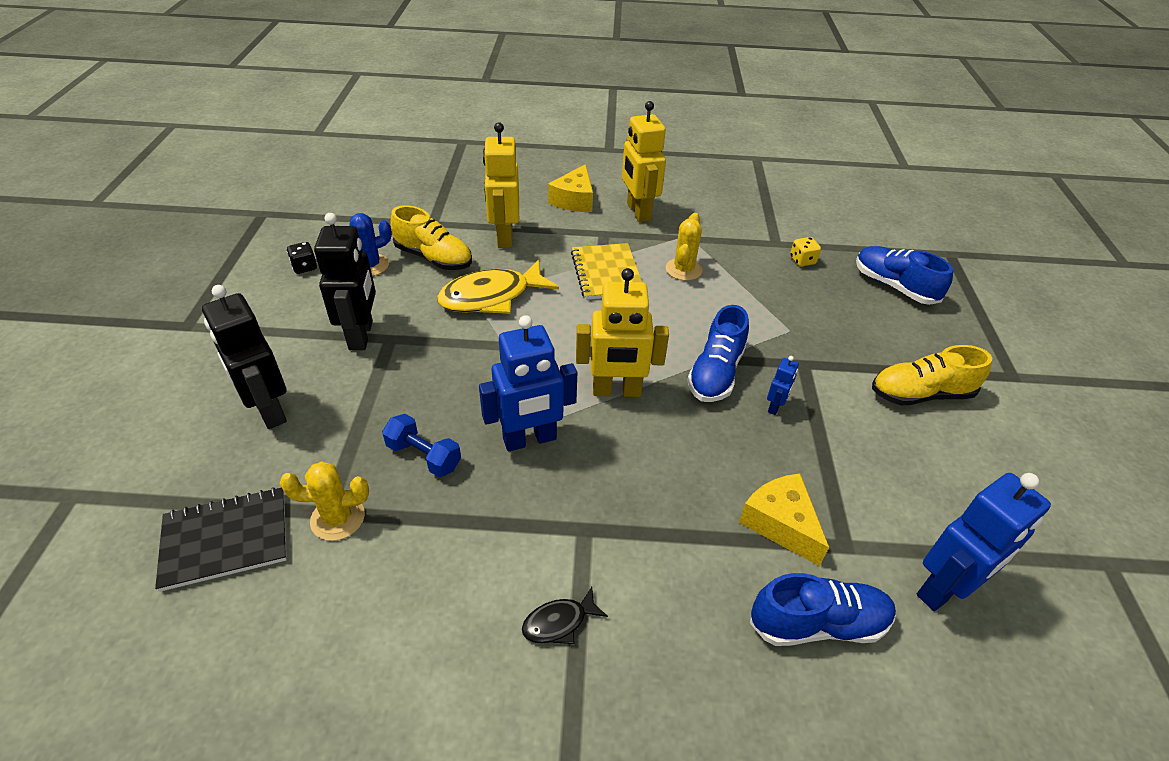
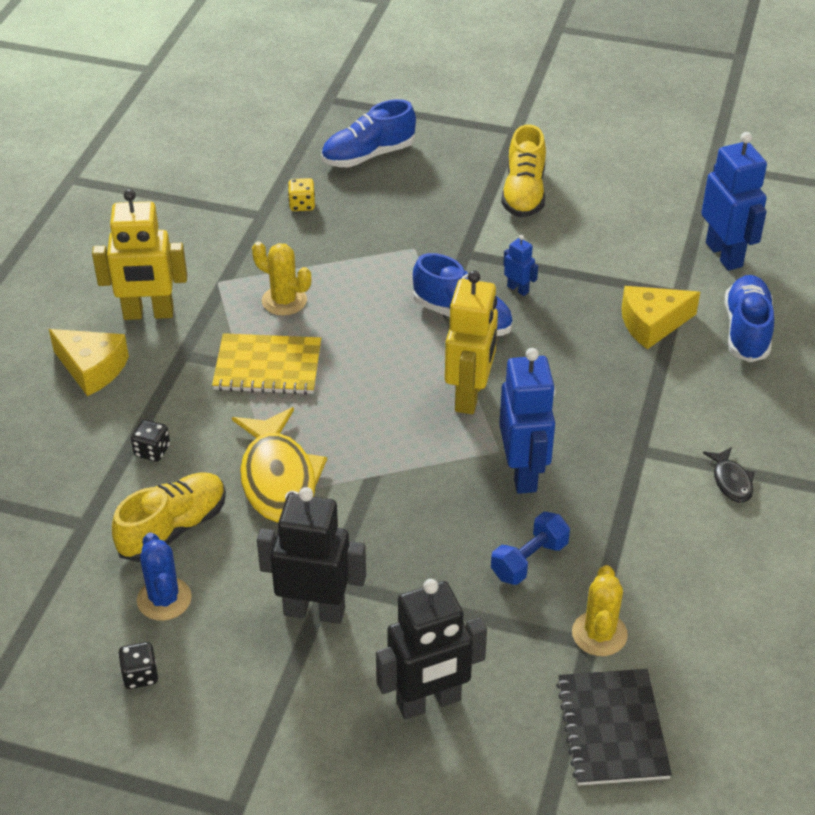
camera: 75 degrees left, 0 degrees up
(504, 237) = (152, 451): yellow robot -> black dice

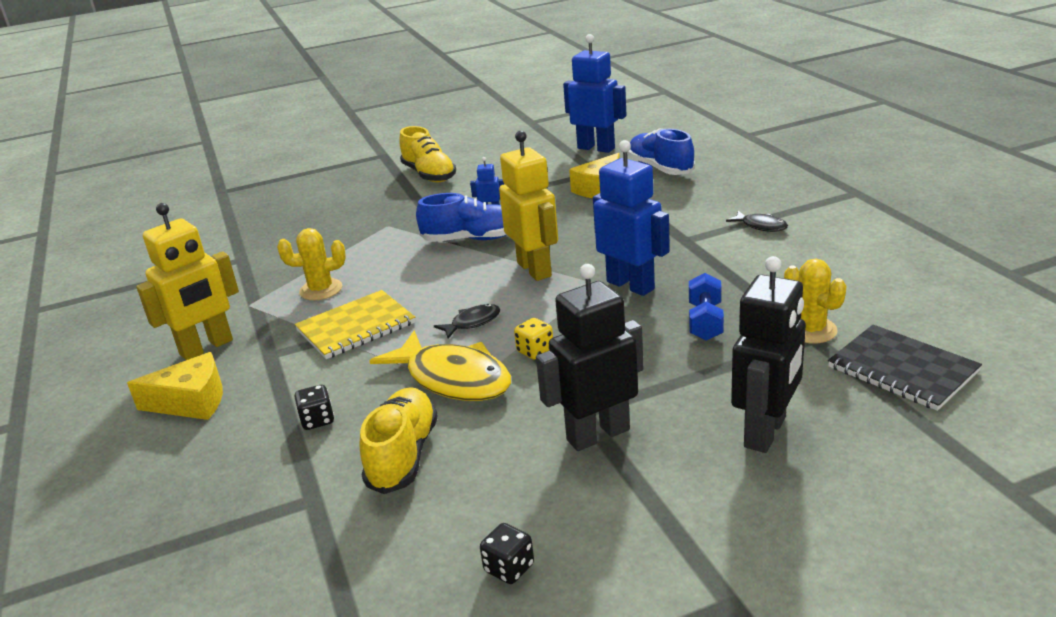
camera: 35 degrees left, 15 degrees down
(164, 599) = (458, 503): blue cactus -> none
(302, 205) = (269, 242): yellow dice -> yellow dice (535, 351)
(354, 425) = (472, 323): none -> black fish
(368, 155) = (289, 202): blue shoe -> none

